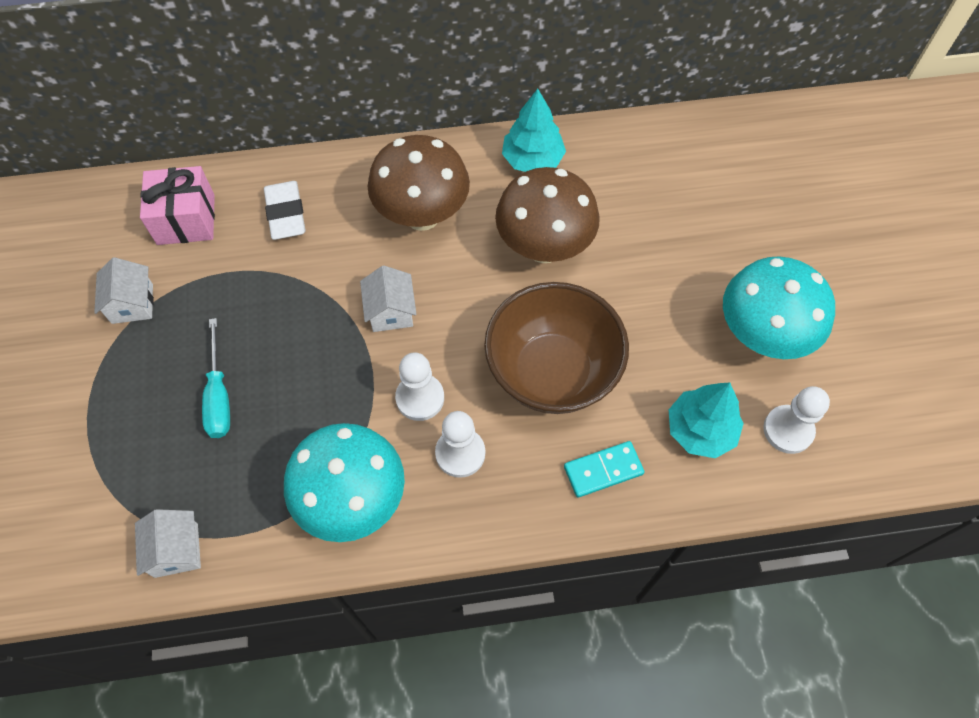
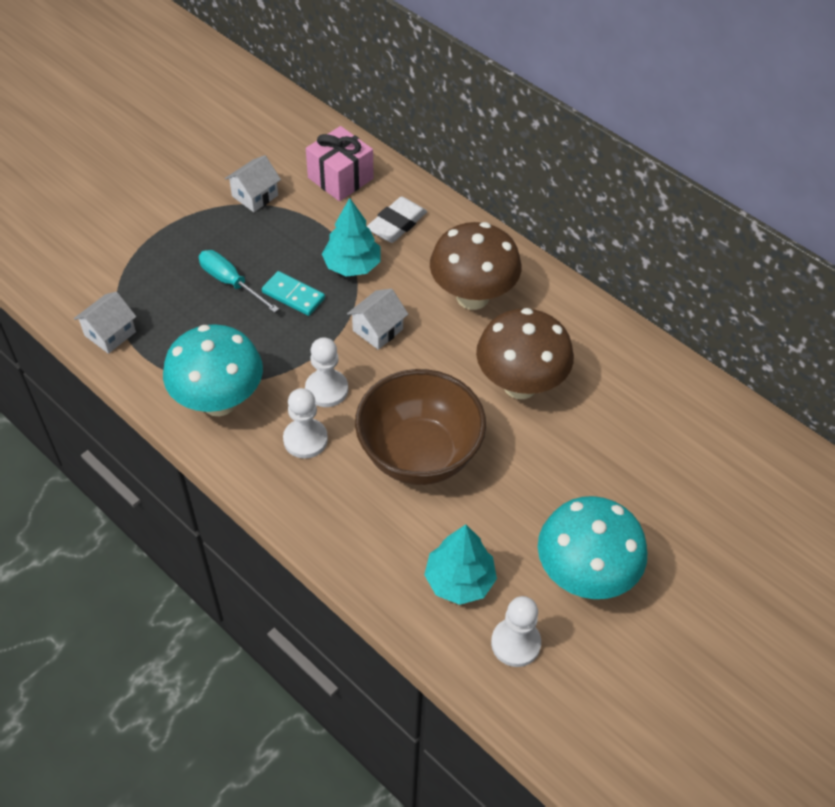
camera: 50 degrees right, 10 degrees down
(219, 396) = (230, 282): turquoise screwdriver -> turquoise screwdriver turned 90 degrees clockwise
(532, 160) = (589, 330): turquoise tree -> turquoise tree (352, 266)
(603, 470) = (368, 535): turquoise domino -> turquoise domino (293, 295)

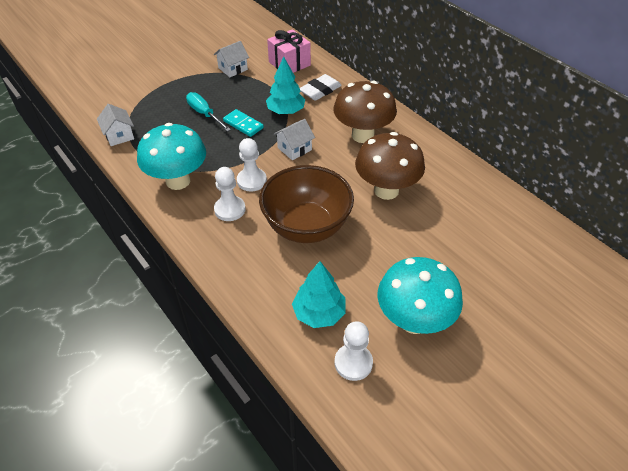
camera: 10 degrees right, 5 degrees down
(110, 333) = (119, 135): white house -> white house turned 75 degrees counterclockwise

